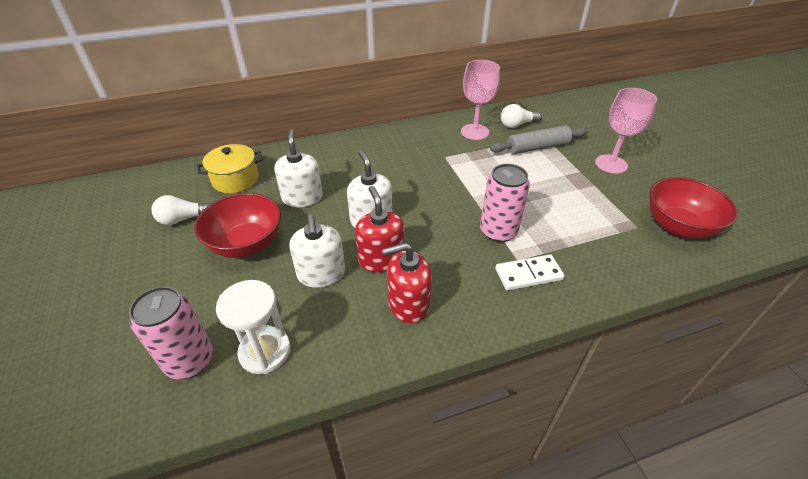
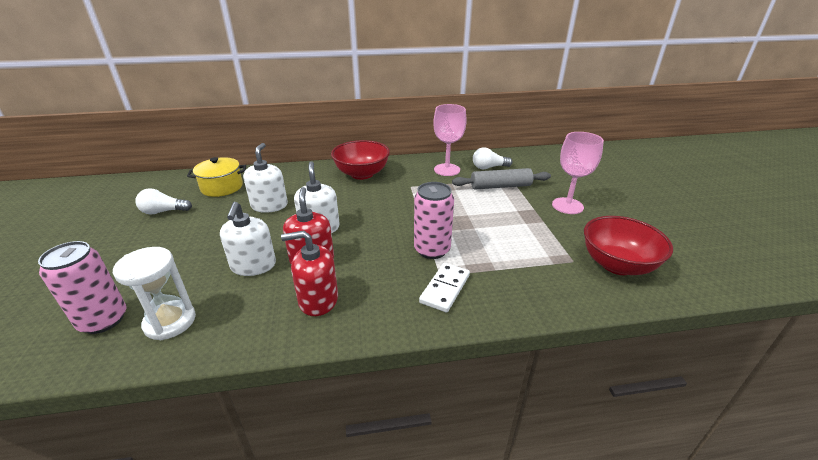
camera: 10 degrees right, 10 degrees down
(246, 244) = (203, 235): red bowl -> red bowl (362, 174)
(528, 274) = (445, 289): white domino -> white domino turned 60 degrees counterclockwise

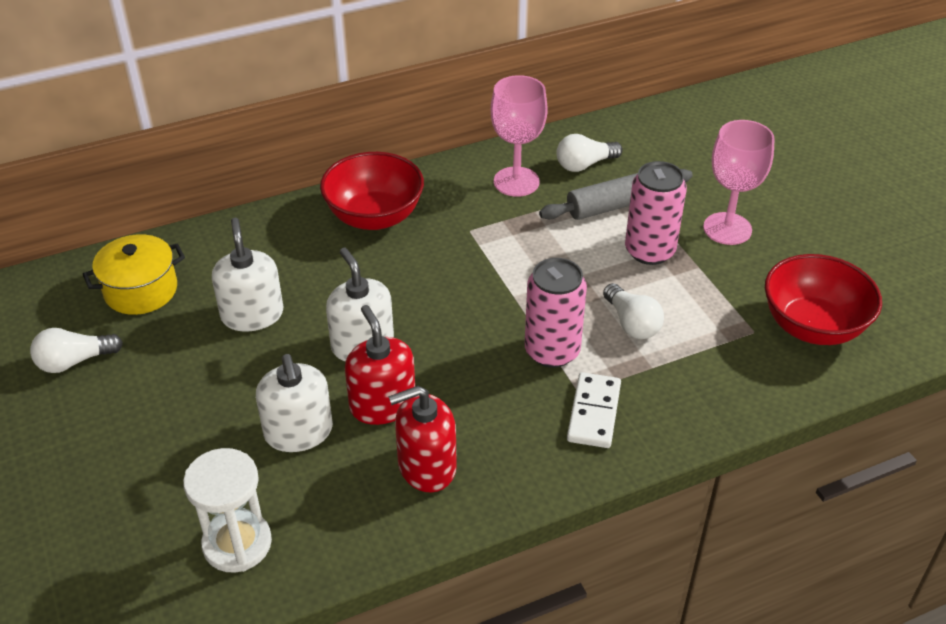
camera: 15 degrees left, 10 degrees up
(103, 320) = (137, 562): pink can -> pink can (649, 251)
(490, 243) = (632, 323): none -> white light bulb

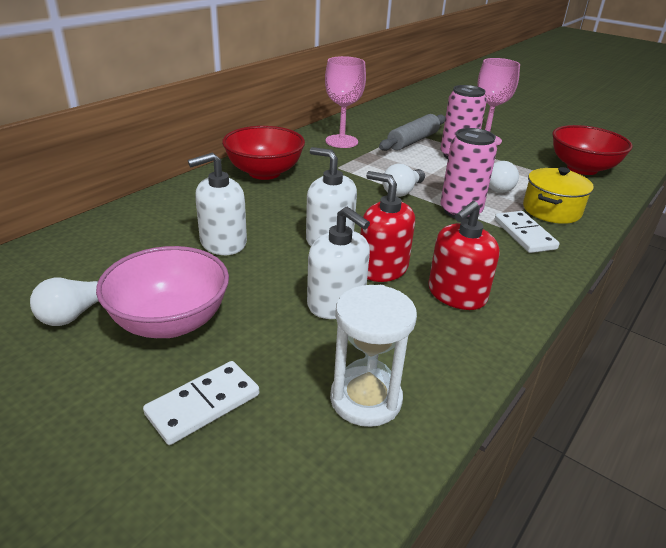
camera: 30 degrees left, 10 degrees down
(110, 494) = (203, 404): none -> white domino
(140, 399) = (170, 322): none -> pink bowl
(141, 290) = (106, 250): yellow pot -> yellow pot (551, 210)
(252, 315) = (223, 242): white soap dispenser -> white soap dispenser turned 75 degrees counterclockwise
(584, 165) = (373, 128): white light bulb -> white light bulb (402, 191)

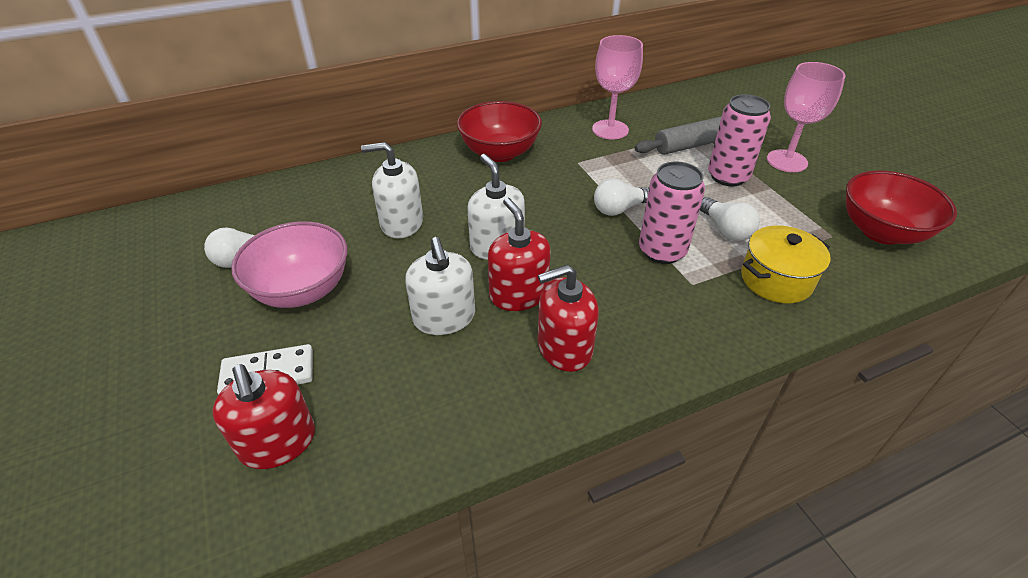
camera: 30 degrees right, 10 degrees up
(274, 460) = (278, 442): none -> red soap dispenser
(366, 399) = (387, 421): white hourglass -> none
(524, 234) = (709, 301): white domino -> none

